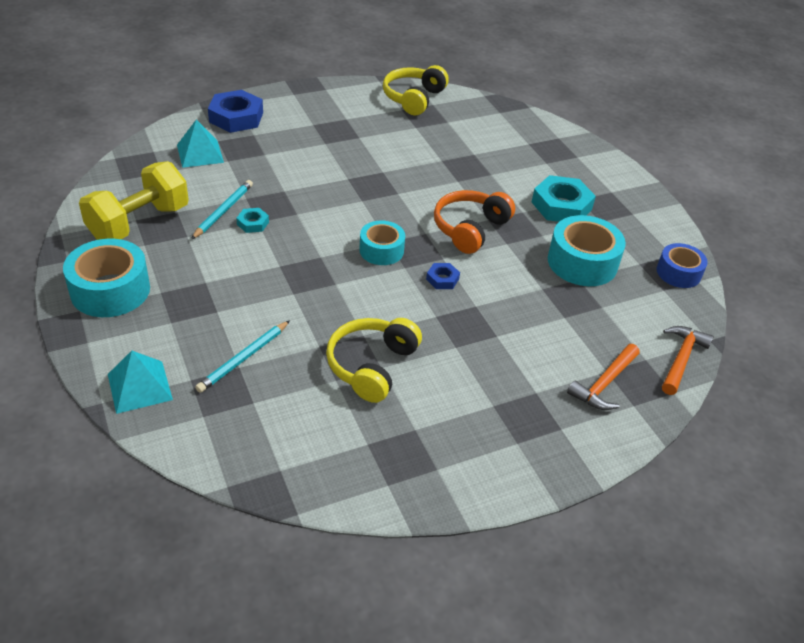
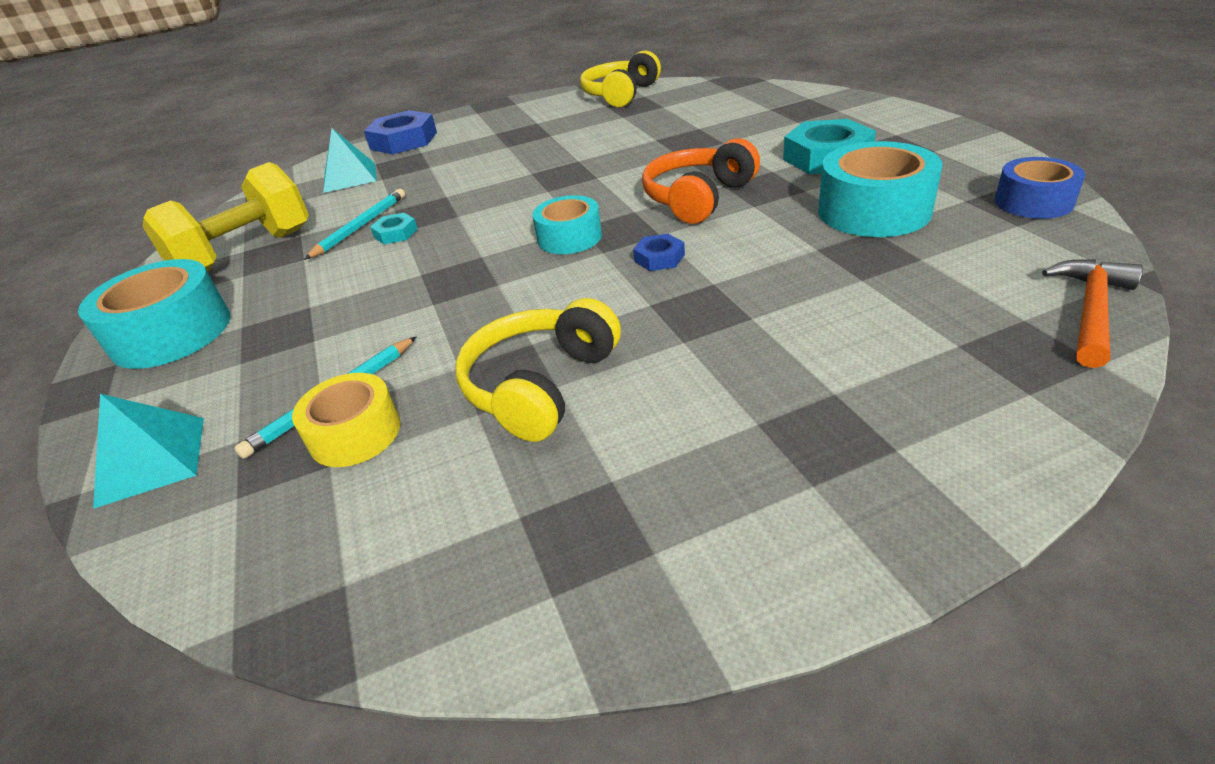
camera: 10 degrees right, 5 degrees down
(264, 384) = (355, 433): none -> yellow tape
(604, 384) = (960, 365): orange hammer -> none

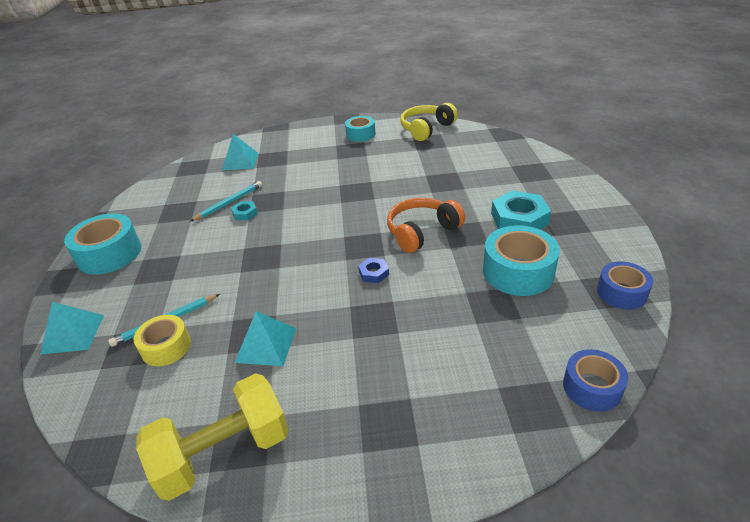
camera: 15 degrees right, 0 degrees up
(246, 253) = (164, 207): yellow dumbbell -> yellow dumbbell (224, 453)
(404, 141) = (282, 138): blue nut -> none
(540, 385) = (266, 345): yellow headphones -> turquoise pyramid
(569, 237) = (334, 243): turquoise tape -> turquoise tape (360, 135)
(1090, 311) = (592, 387): orange hammer -> blue tape

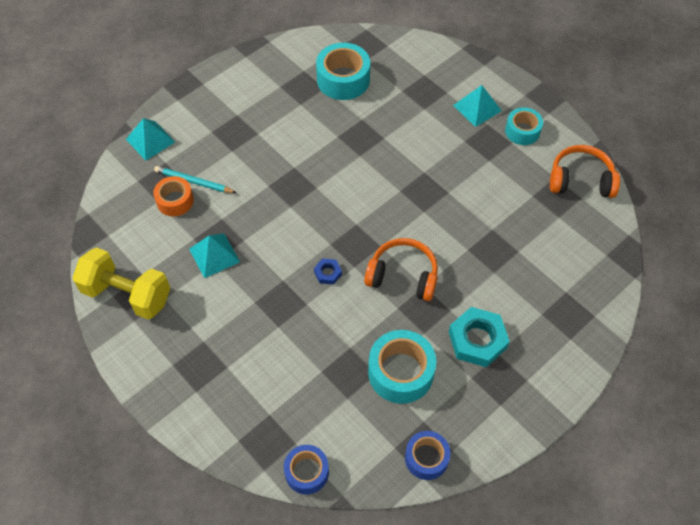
camera: 50 degrees right, 20 degrees up
(109, 254) = (227, 89): turquoise tape -> turquoise tape (343, 79)
(166, 347) = (175, 201): yellow tape -> orange tape
(229, 203) = (338, 112): turquoise pencil -> none
(240, 161) = (401, 71): turquoise pyramid -> turquoise pyramid (477, 108)
(245, 213) = (334, 134): turquoise nut -> none
(426, 129) = (580, 180): yellow headphones -> orange headphones

